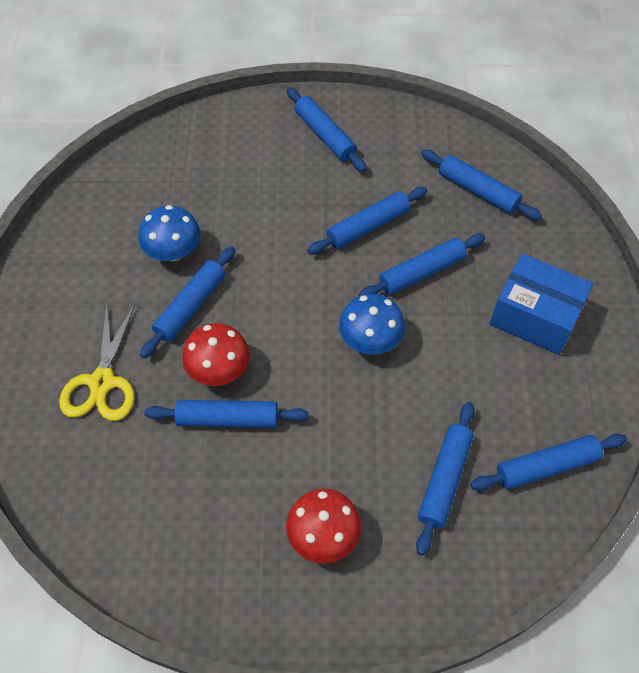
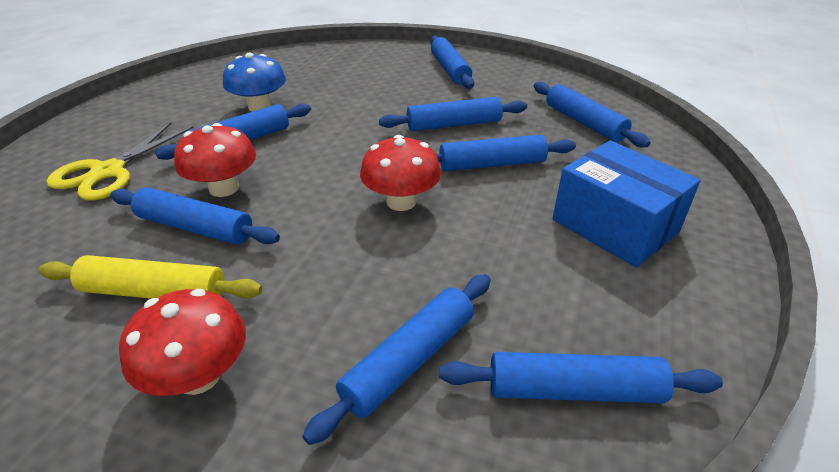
camera: 20 degrees right, 20 degrees down
(245, 487) = (154, 292): none -> yellow rolling pin
(370, 340) = (401, 201): blue mushroom -> red mushroom

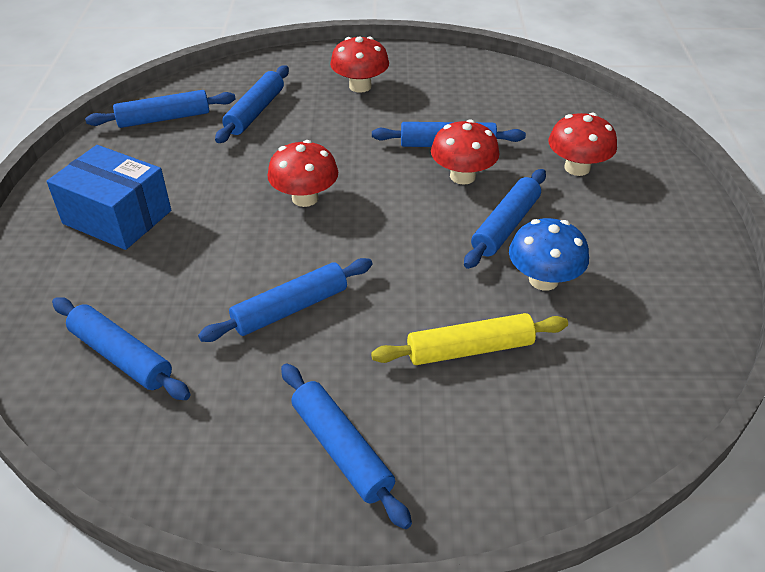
camera: 160 degrees right, 5 degrees up
(108, 172) = (577, 168): yellow scissors -> red mushroom
(154, 292) = (426, 108): yellow rolling pin -> yellow rolling pin (470, 349)
(492, 164) = (232, 258): blue rolling pin -> none

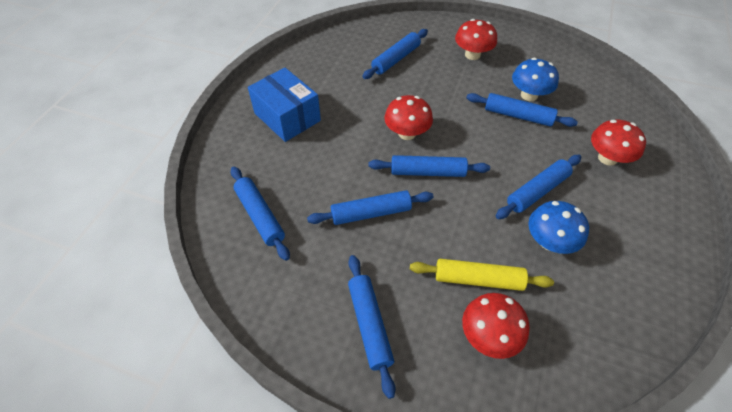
camera: 20 degrees right, 10 degrees up
(164, 118) = (337, 51): blue rolling pin -> blue rolling pin (427, 172)
(452, 118) = (529, 95): none -> blue mushroom
(462, 176) = (520, 143): red mushroom -> red mushroom (489, 335)

